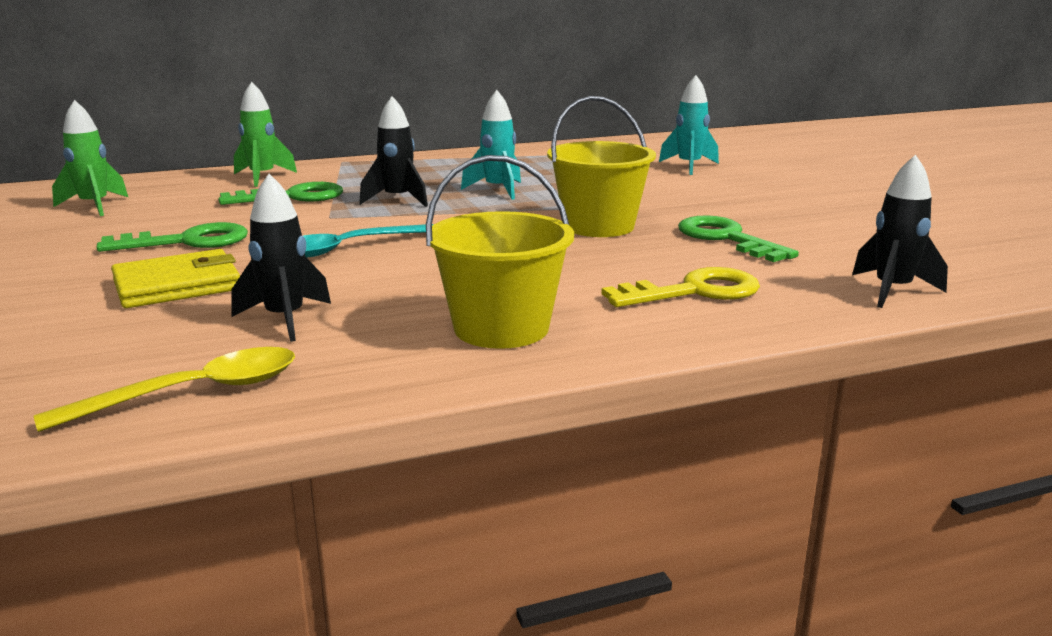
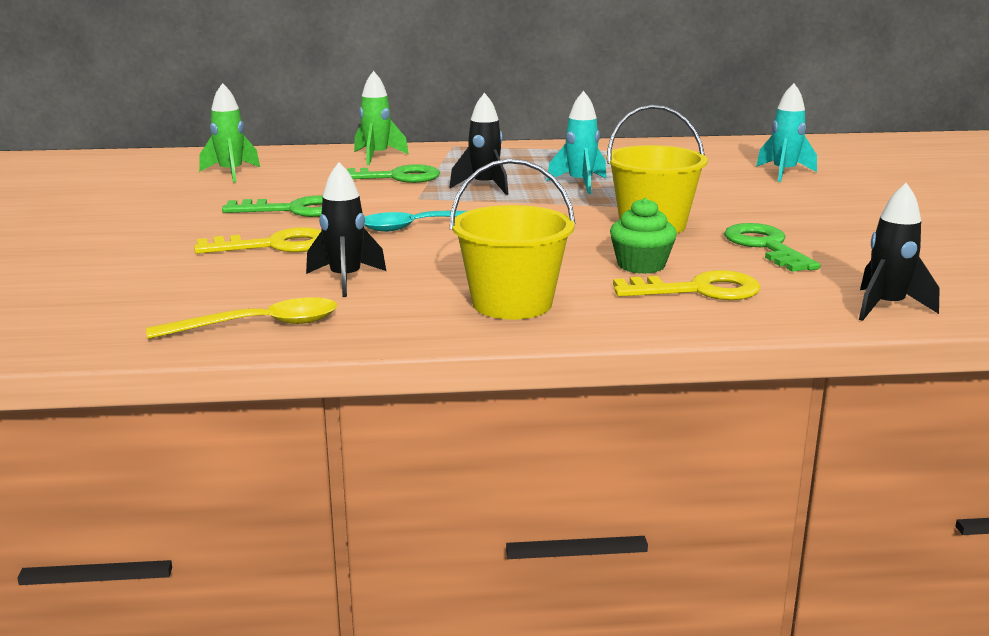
camera: 15 degrees right, 0 degrees up
(177, 285) = (274, 245): yellow wallet -> yellow key
(615, 270) = (641, 265): none -> green cupcake

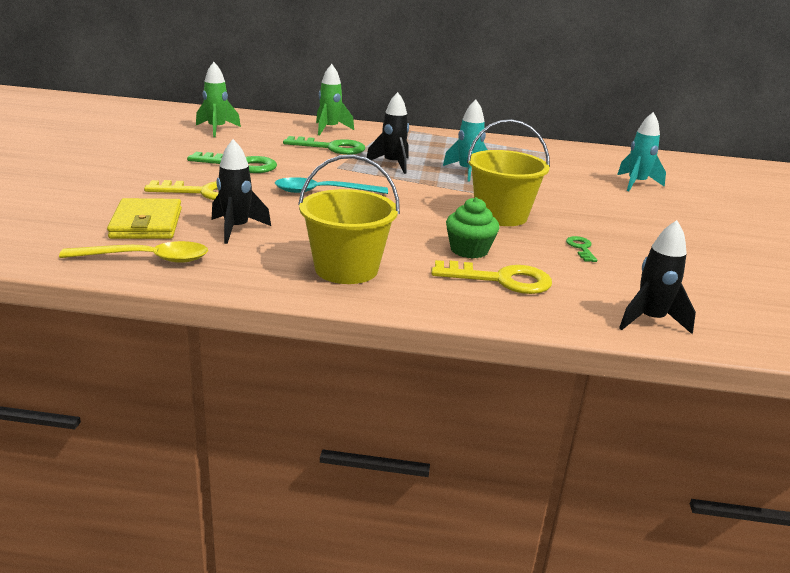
camera: 10 degrees right, 5 degrees up
(226, 288) = (146, 223): none -> yellow wallet
(766, 247) = (581, 248): green key -> green key, size x0.51

